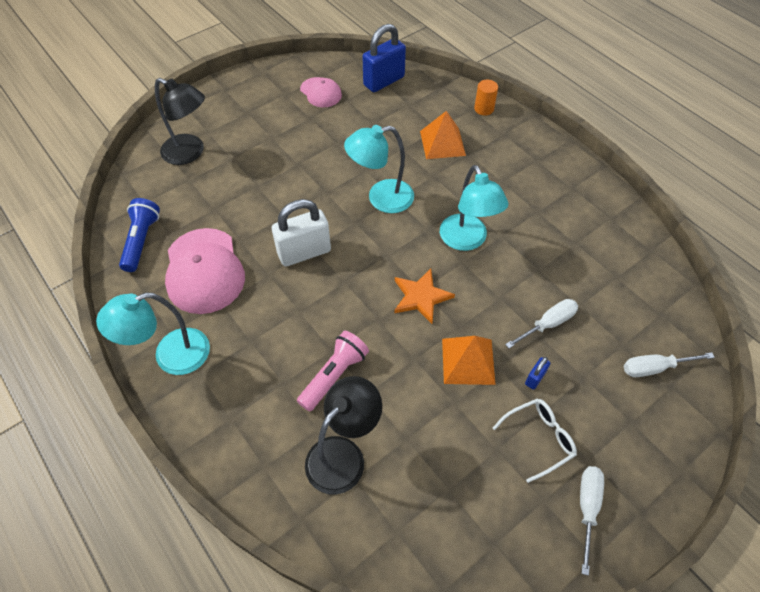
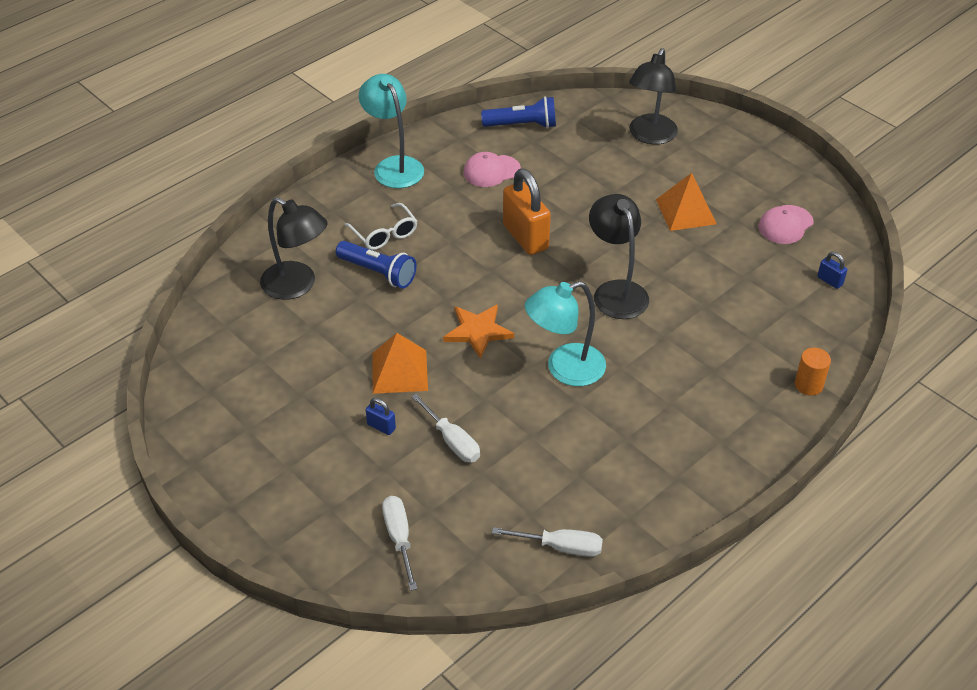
camera: 85 degrees right, 10 degrees down
(204, 271) = (491, 171): pink cap -> pink cap, size x0.56
(304, 252) = (525, 237): white padlock -> orange padlock
(334, 375) = (378, 272): pink flashlight -> blue flashlight
(381, 198) = (616, 291): turquoise lamp -> black lamp
(384, 81) = (830, 281): blue padlock -> blue padlock, size x0.44
(442, 143) = (726, 343): orange pyramid -> orange pyramid (686, 211)
(539, 439) = (311, 427): white glasses -> white glasses (384, 234)
(587, 508) = (238, 462): white screwdriver -> white screwdriver (560, 547)

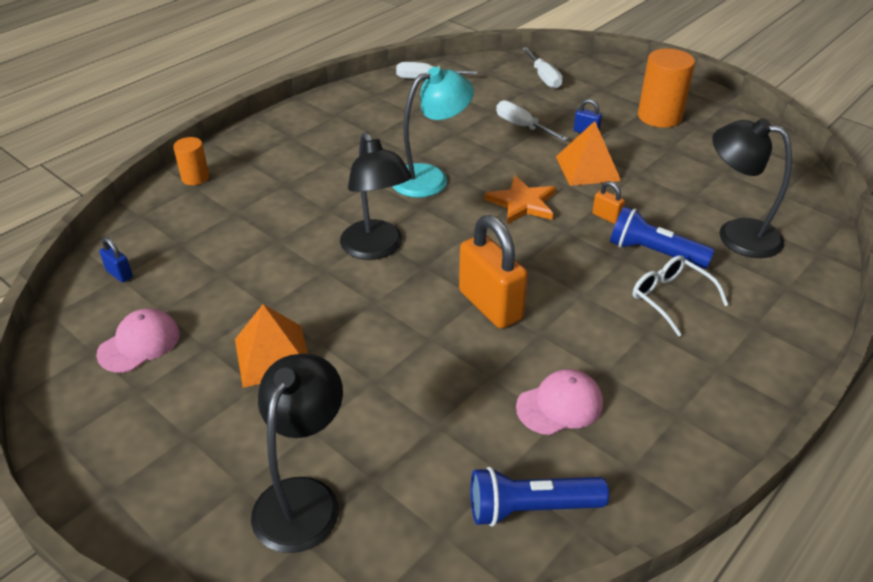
camera: 175 degrees right, 5 degrees down
(284, 447) = (659, 116): none -> orange cylinder
(394, 166) = (711, 404): turquoise lamp -> none
(404, 311) = (606, 217): none -> orange padlock

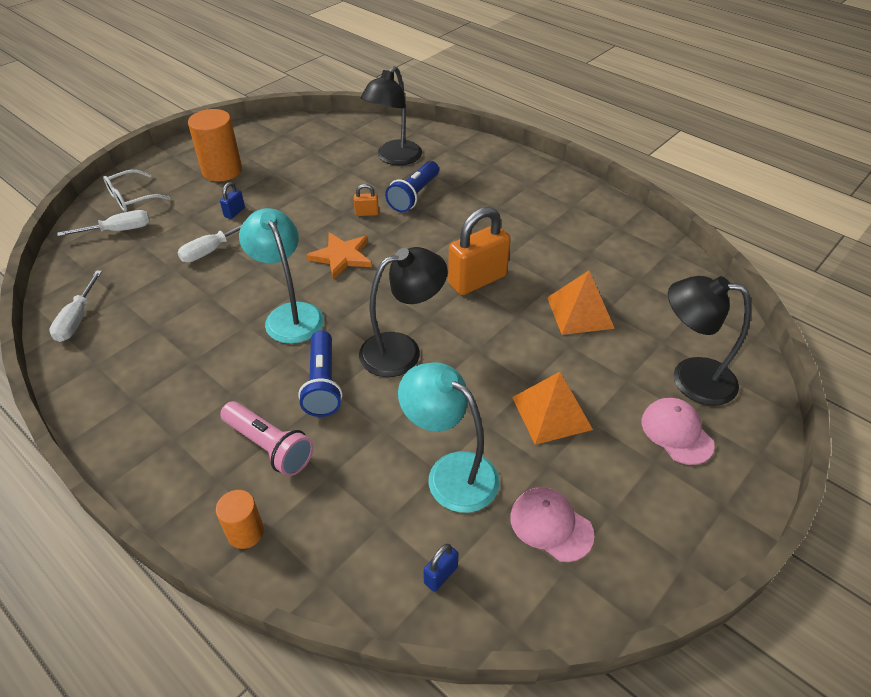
camera: 90 degrees left, 5 degrees up
(217, 280) = (450, 473): none -> turquoise lamp
(273, 181) = (269, 446): none -> pink flashlight
(530, 508) = (662, 269): blue flashlight -> blue flashlight (323, 384)
(560, 405) = (575, 252): pink cap -> pink cap (676, 432)
(588, 168) = (295, 216): orange pyramid -> orange pyramid (580, 312)
(606, 217) = (367, 213): orange padlock -> orange padlock turned 45 degrees clockwise
(670, 298) = (465, 195): white glasses -> white glasses (132, 198)

